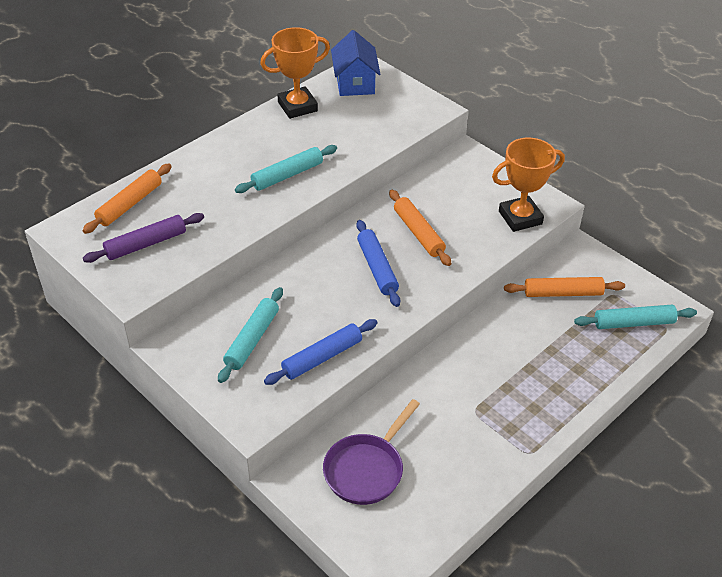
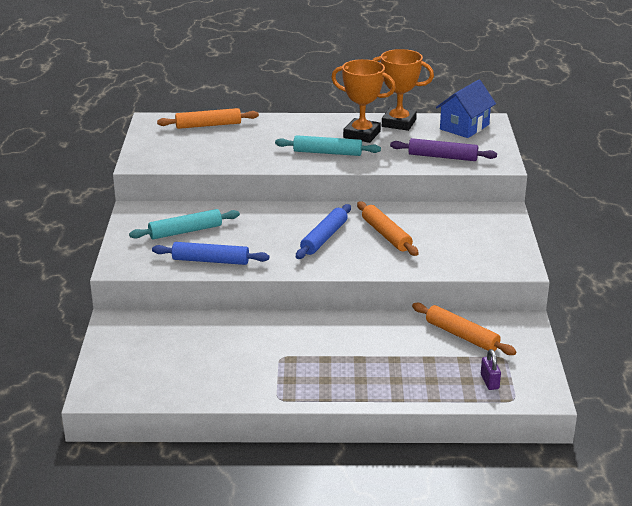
camera: 45 degrees right, 15 degrees down
(146, 244) = (185, 146): purple rolling pin -> purple rolling pin (442, 157)
(366, 469) = (164, 343): purple pan -> none
(418, 233) = (386, 235): orange rolling pin -> orange rolling pin turned 45 degrees counterclockwise
(520, 217) = (480, 263): orange trophy -> orange trophy (362, 134)
(633, 323) = (489, 382): turquoise rolling pin -> purple padlock

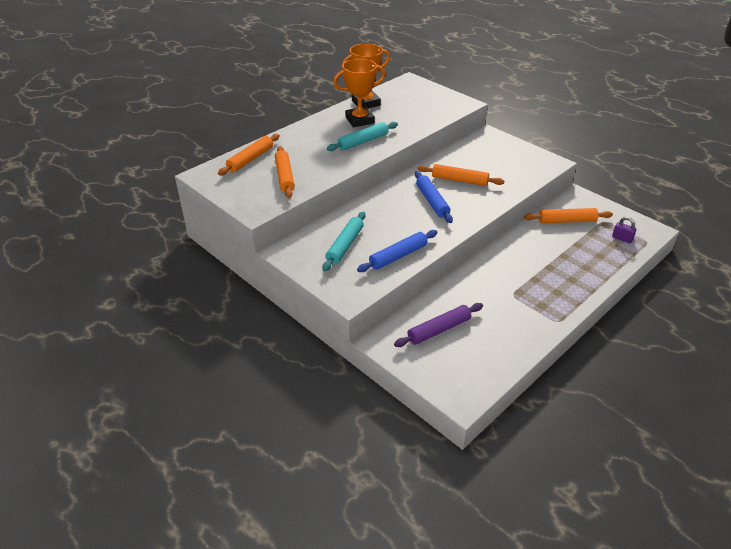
camera: 45 degrees left, 10 degrees up
(208, 149) = (284, 176): none -> orange rolling pin
(442, 157) = (429, 113): purple rolling pin -> purple rolling pin (439, 330)
(464, 127) = (405, 89): blue house -> none

